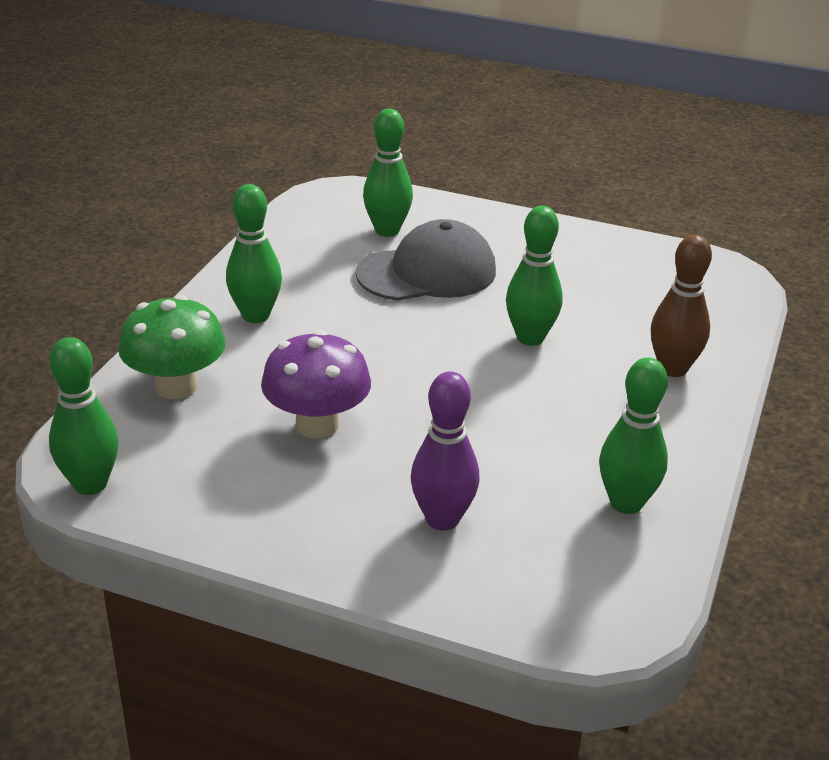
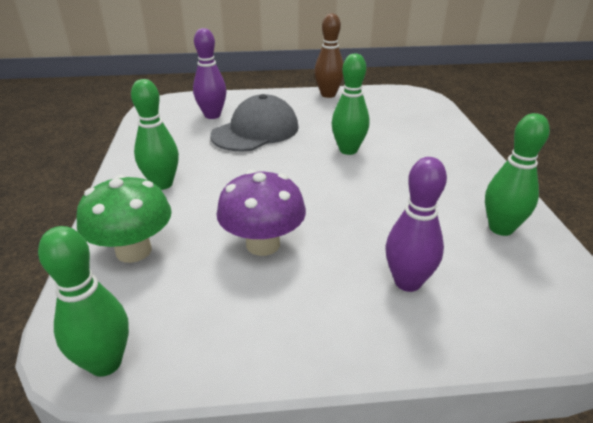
camera: 25 degrees left, 0 degrees up
(387, 230) = (212, 115): green bowling pin -> purple bowling pin
(673, 369) = (439, 145): brown bowling pin -> brown bowling pin (328, 95)

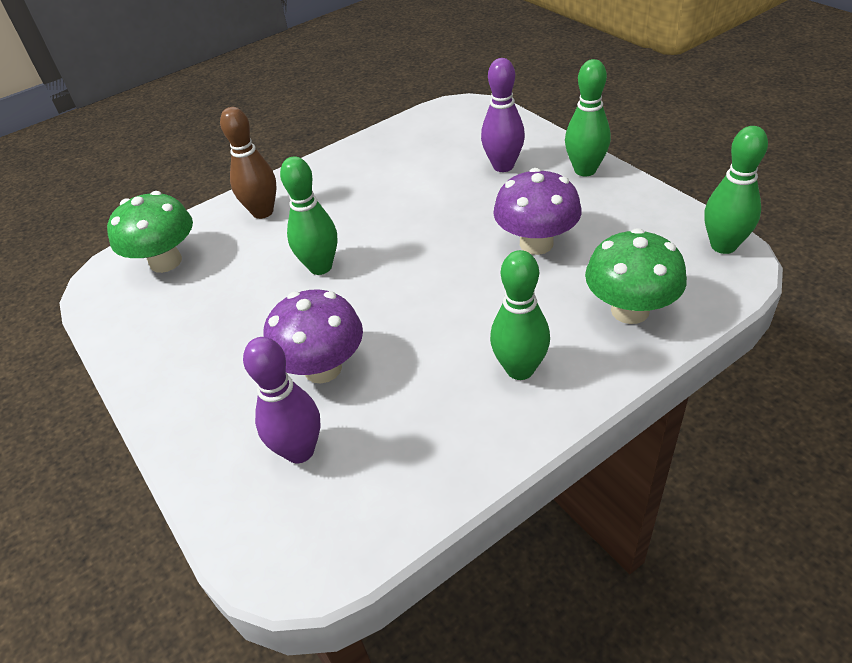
camera: 115 degrees left, 10 degrees up
(255, 131) = (323, 368): grey cap -> purple mushroom
(328, 95) = (143, 358): brown bowling pin -> brown bowling pin (263, 212)
(411, 109) = (166, 262): none -> green mushroom
(501, 228) = (396, 149): green bowling pin -> green bowling pin (585, 170)

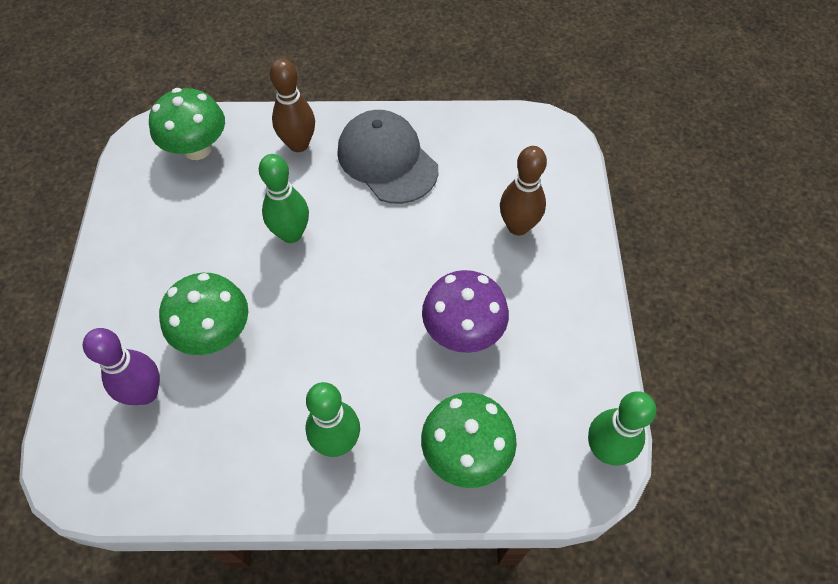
camera: 30 degrees right, 15 degrees up
(323, 368) = (215, 333): purple mushroom -> green mushroom
(353, 183) = (387, 160): none -> grey cap
(503, 166) = (518, 226): purple bowling pin -> brown bowling pin
(585, 170) = (579, 281): green bowling pin -> none

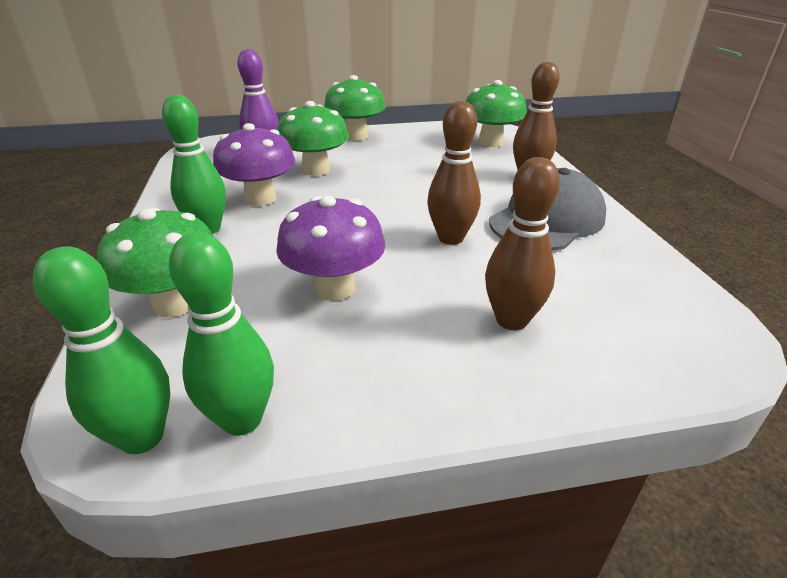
camera: 80 degrees right, 25 degrees down
(117, 281) = (356, 136): none -> green mushroom
(278, 393) = (260, 199): none -> purple mushroom
(291, 234) = (425, 185): green bowling pin -> green bowling pin (242, 419)
(402, 236) = (451, 238): none -> brown bowling pin

